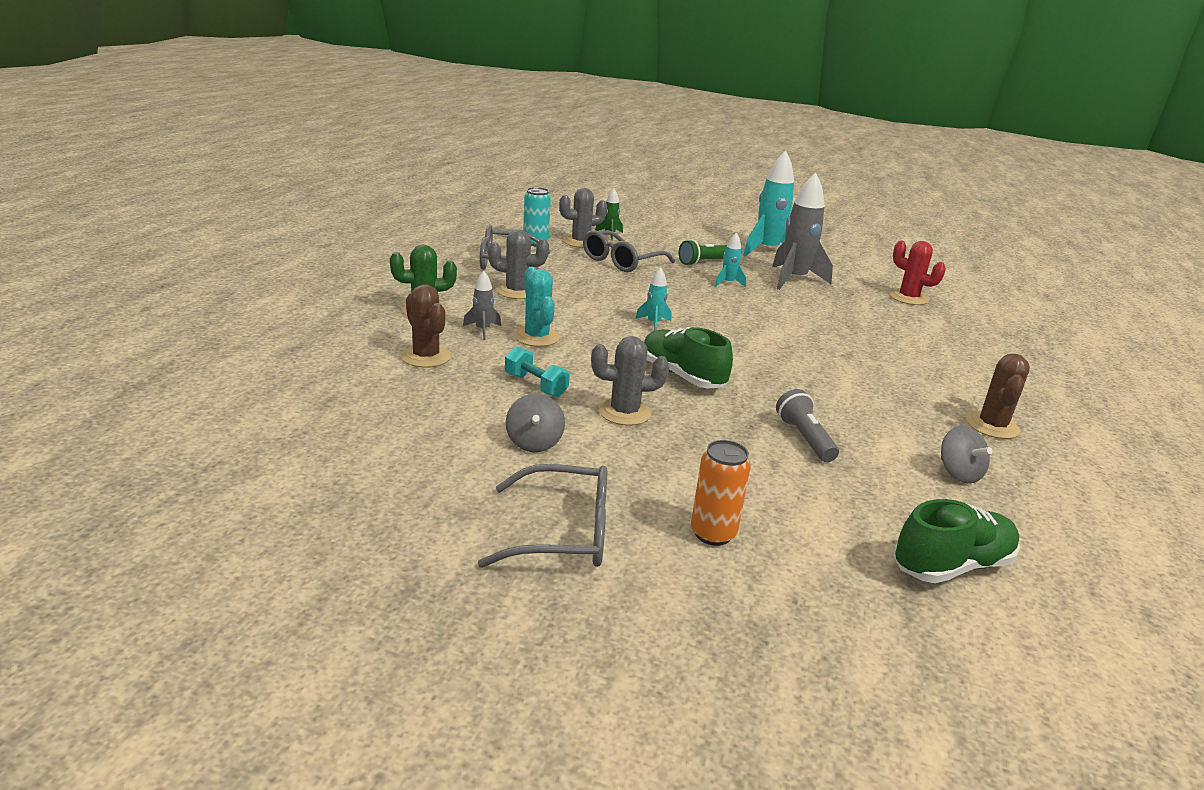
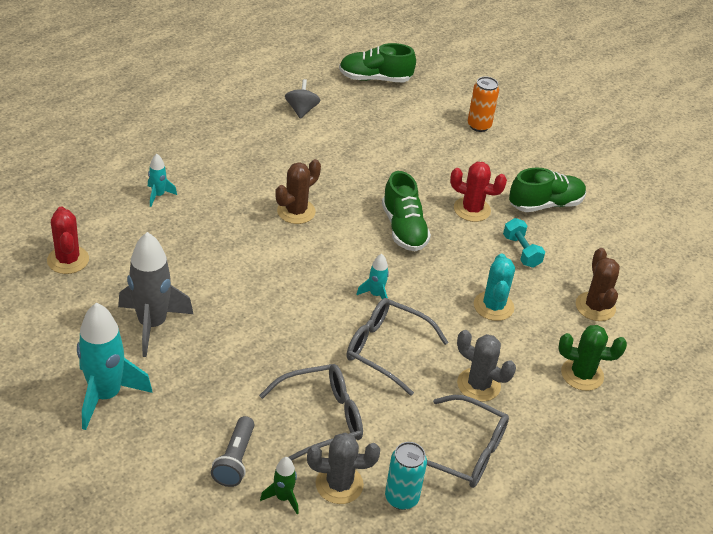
camera: 155 degrees left, 15 degrees up
(482, 330) = (537, 329): grey rocket -> none
(534, 443) = (545, 204): grey spinning top -> green shoe
(562, 533) = (556, 149): grey glasses -> grey glasses (387, 350)
(624, 412) = (472, 209): grey cactus -> red cactus
(703, 262) = (220, 389): green flashlight -> none
(728, 283) = (236, 338): turquoise rocket -> turquoise rocket (158, 195)
(804, 438) = (369, 156): grey flashlight -> grey flashlight (235, 460)
(992, 426) = (228, 126): brown cactus -> brown cactus (296, 211)

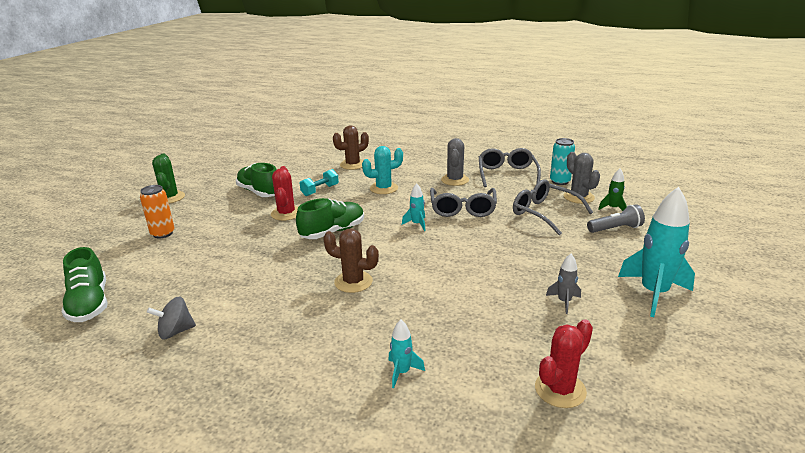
camera: 110 degrees left, 15 degrees down
(152, 324) = (564, 302): grey rocket -> grey rocket, size x0.48
(582, 374) = (412, 160): green cactus -> green cactus (170, 197)

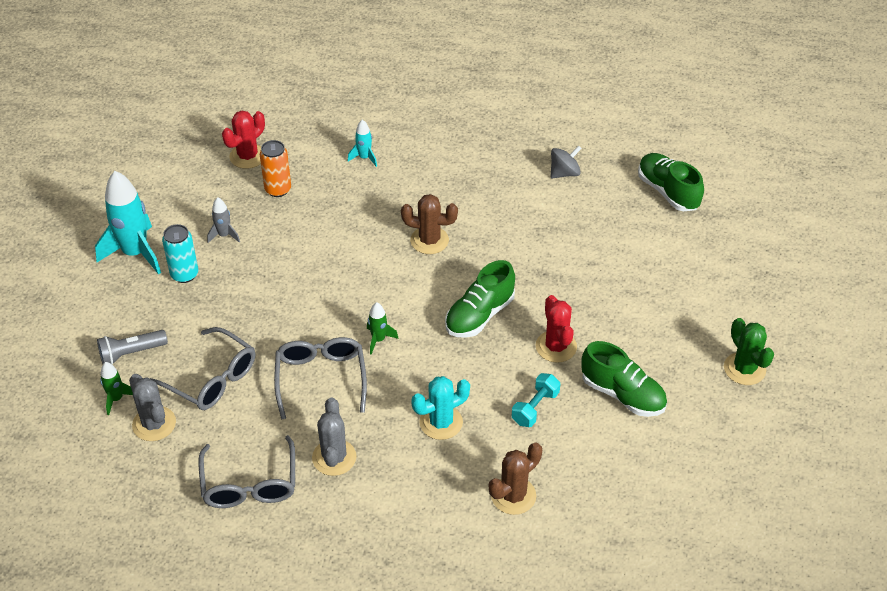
camera: 170 degrees right, 20 degrees up
(163, 233) = (686, 293): orange can -> orange can (278, 189)
(417, 224) = (378, 340): turquoise rocket -> green rocket
(560, 181) = (169, 468): turquoise can -> turquoise can (184, 274)

